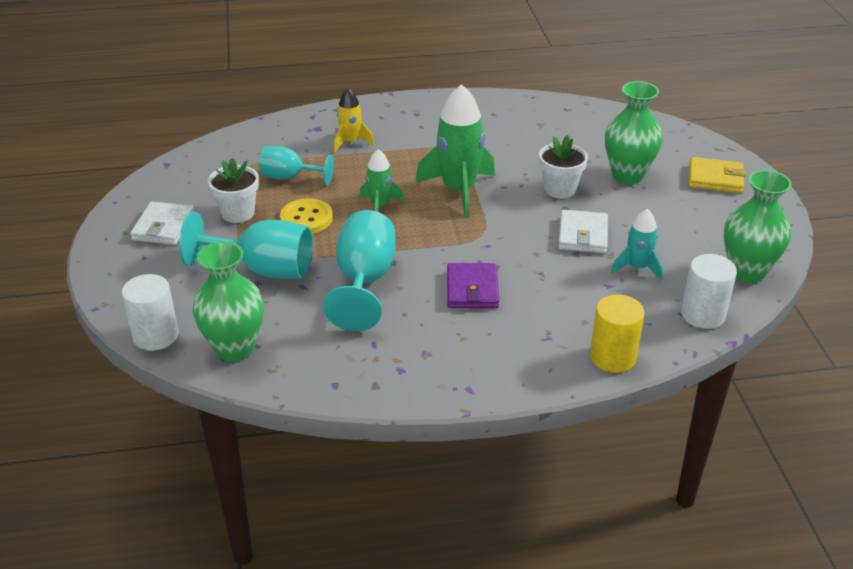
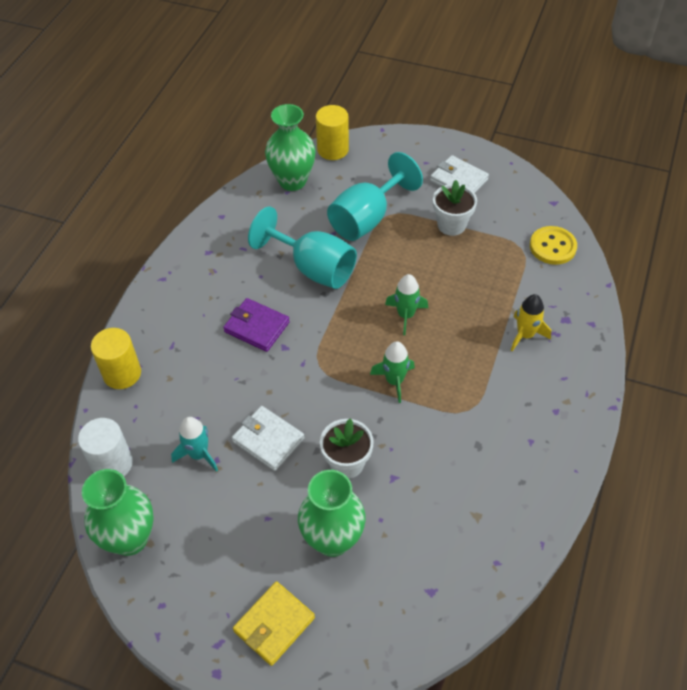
camera: 120 degrees right, 15 degrees up
(155, 336) = (333, 149): white cylinder -> yellow cylinder
(290, 177) = (487, 272): turquoise goblet -> none
(306, 218) = (417, 262): yellow button -> yellow button (552, 247)
(458, 190) = (394, 381): green rocket -> green rocket, size x0.55

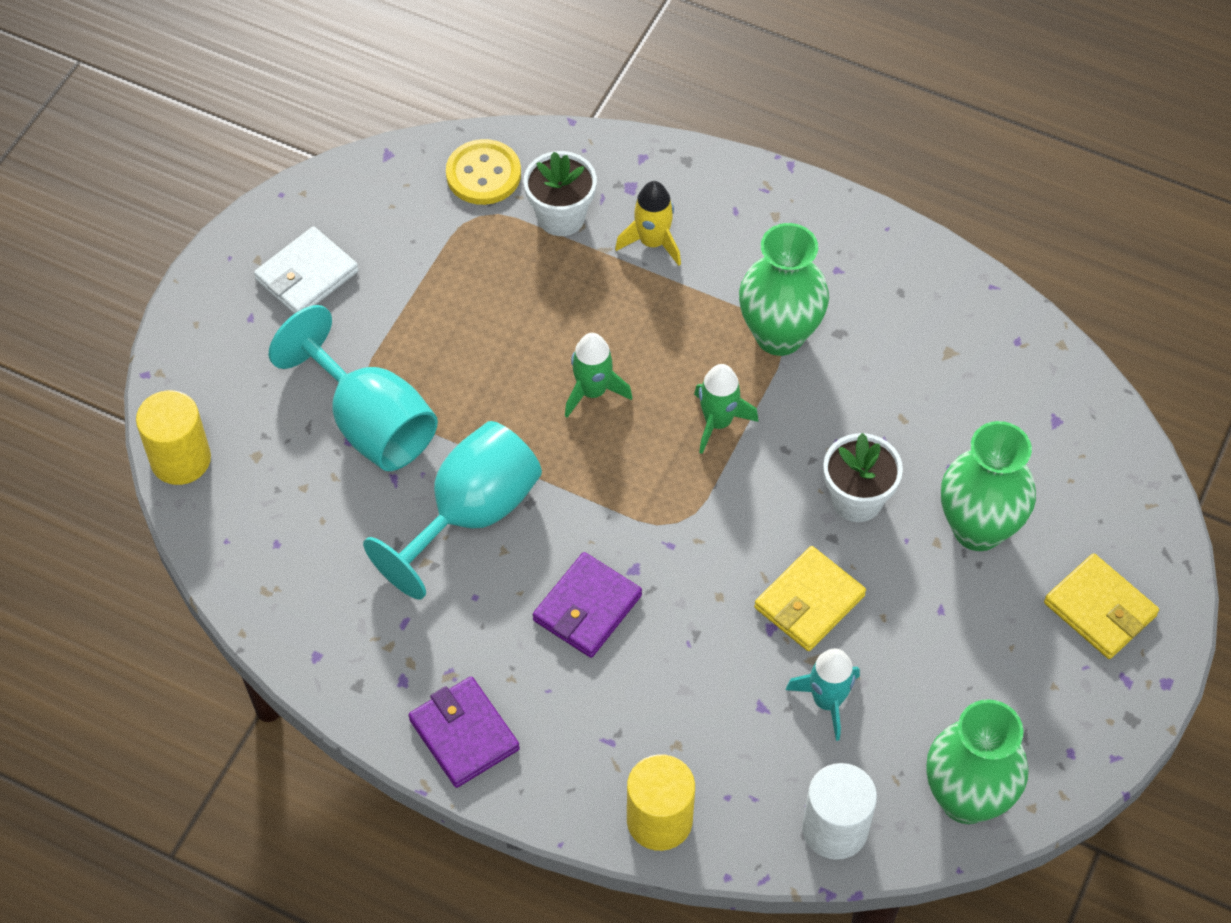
camera: 85 degrees left, 5 degrees up
(176, 281) = (464, 734): none -> purple wallet
(268, 440) = (809, 602): white wallet -> yellow wallet
(292, 181) = (250, 532): green vase -> green vase (779, 335)
(451, 225) = (410, 301): white flower pot -> white flower pot (561, 217)

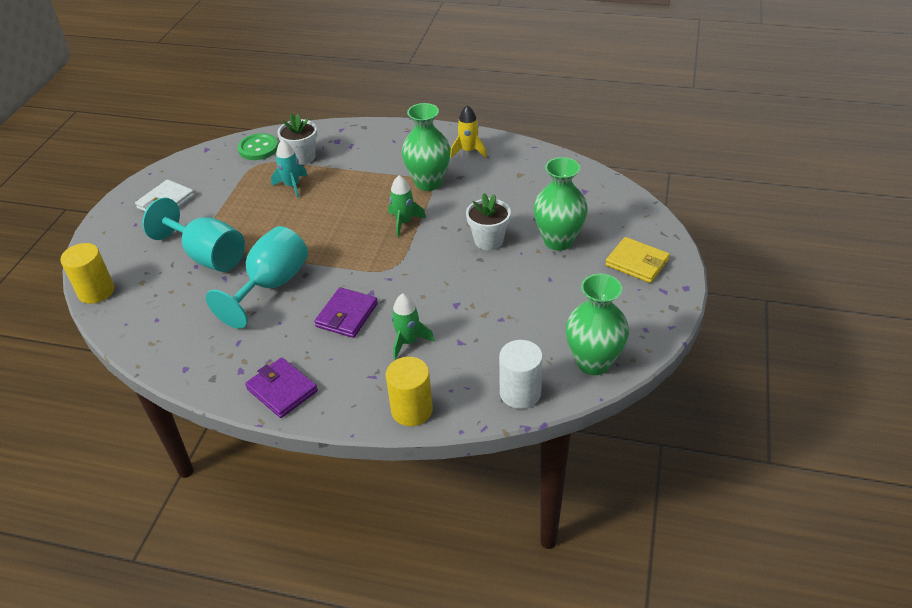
camera: 10 degrees left, 15 degrees down
(483, 174) = (258, 148): yellow button -> green button
(592, 391) = (332, 222): green rocket -> green rocket (408, 341)
(652, 242) = (353, 159): yellow rocket -> yellow rocket (468, 151)
(809, 602) = (474, 289): yellow wallet -> none
(827, 701) = (498, 332): turquoise rocket -> turquoise rocket (292, 185)

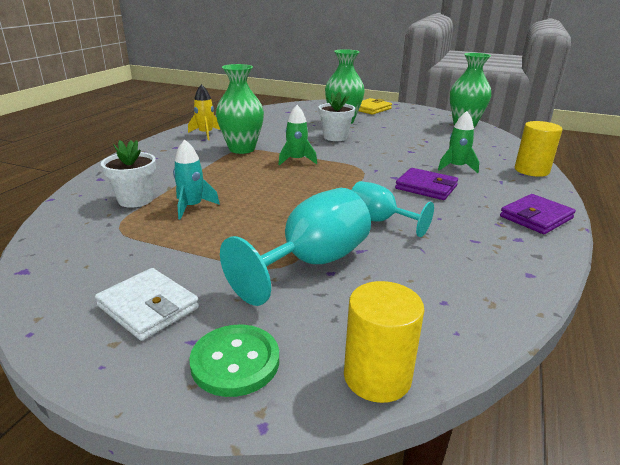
camera: 85 degrees left, 15 degrees down
(258, 148) = (78, 227): green button -> green button (235, 362)
(271, 285) = (379, 221): turquoise goblet -> turquoise goblet, size x0.64
(520, 393) = (499, 142): white cylinder -> none

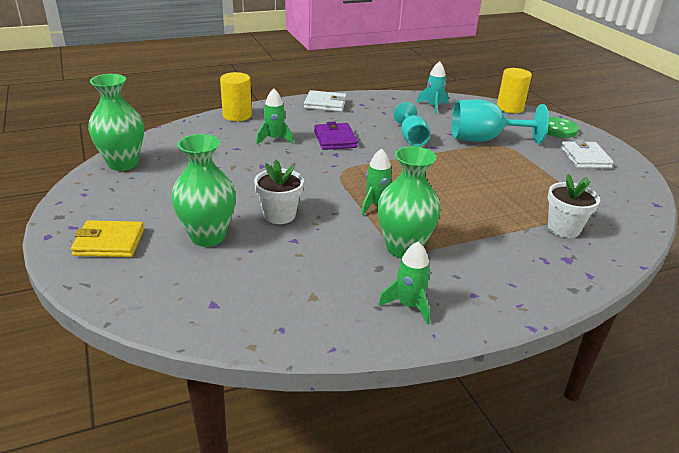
camera: 135 degrees left, 5 degrees up
(192, 207) = (521, 201): turquoise rocket -> turquoise rocket (433, 107)
(206, 134) = (408, 305): yellow rocket -> green rocket
(536, 217) = (325, 104): purple wallet -> white wallet

